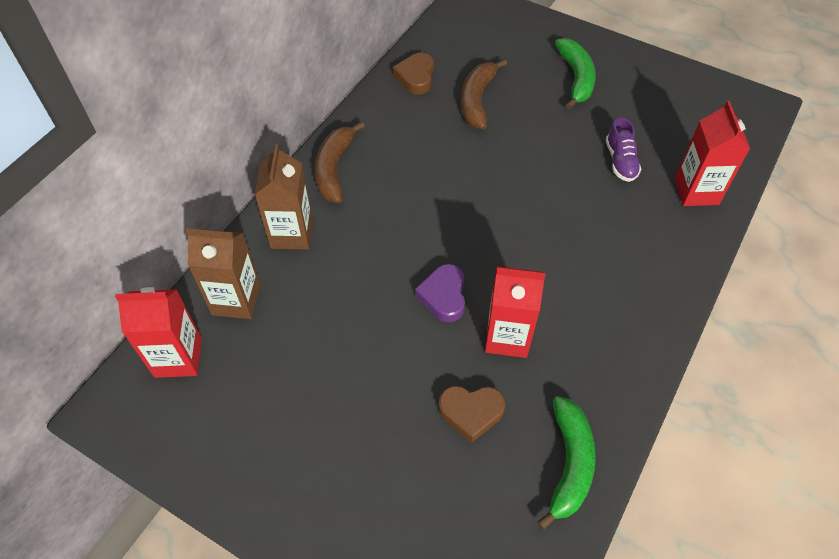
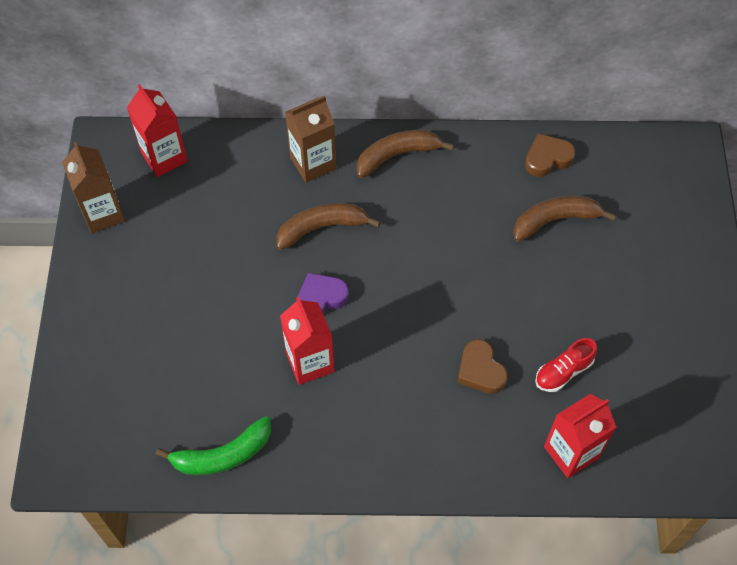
camera: 60 degrees right, 5 degrees up
(236, 300) = (231, 163): brown carton -> brown carton (103, 213)
(367, 259) = (322, 228): none -> brown banana
(471, 412) = (227, 367): brown heart -> brown heart (480, 370)
(576, 78) = (648, 289): green banana -> none
(620, 161) = (563, 371): purple shoe -> red shoe

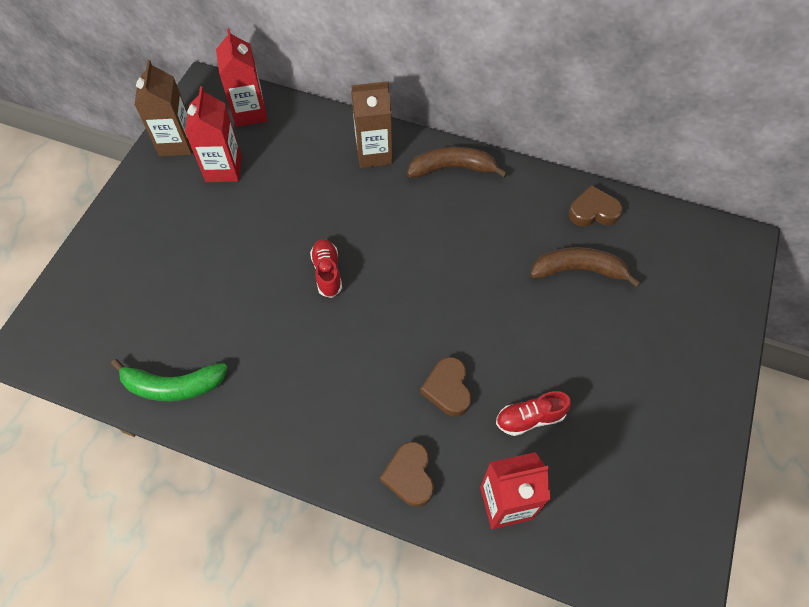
camera: 20 degrees right, 0 degrees up
(310, 362) = (291, 327): red carton -> red carton (223, 169)
(320, 298) = (327, 272): purple heart -> red shoe
(322, 228) = (357, 211): brown banana -> none
(478, 459) = (410, 476): none -> brown heart

